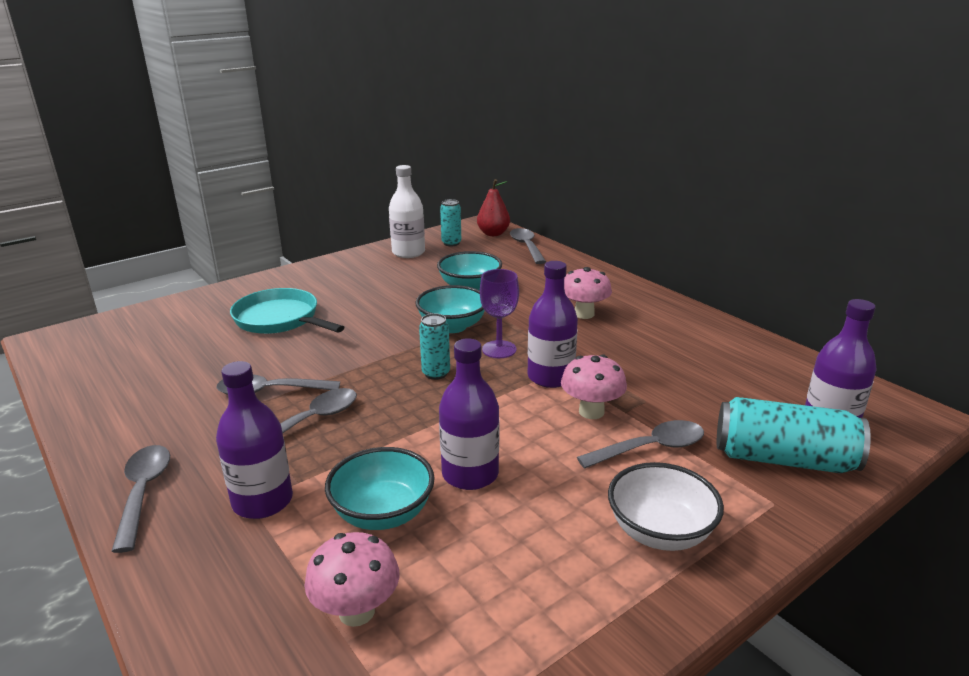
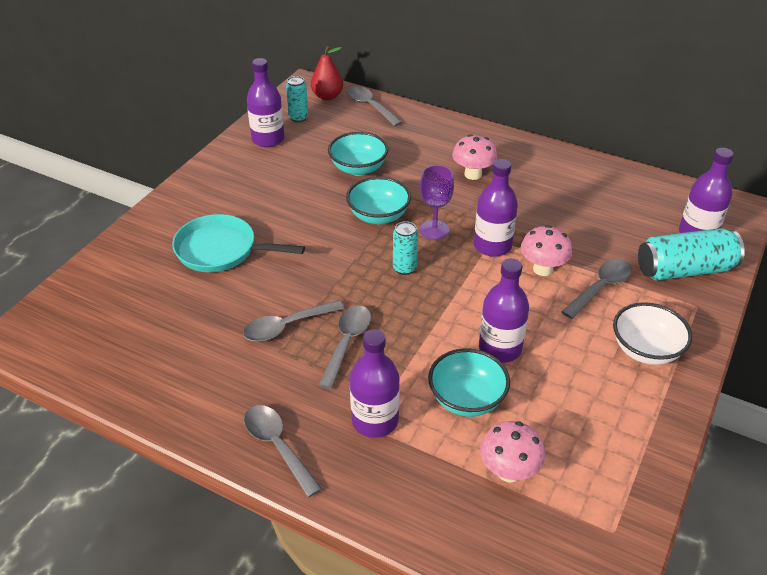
camera: 25 degrees left, 15 degrees up
(408, 252) = (268, 139): white bottle -> purple bottle

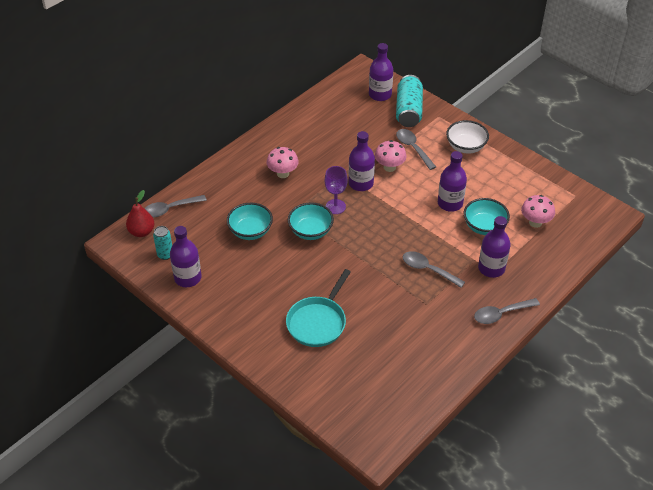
camera: 75 degrees left, 5 degrees up
(287, 326) = (405, 296): grey spoon -> none
(404, 268) = (368, 229): turquoise can -> none

